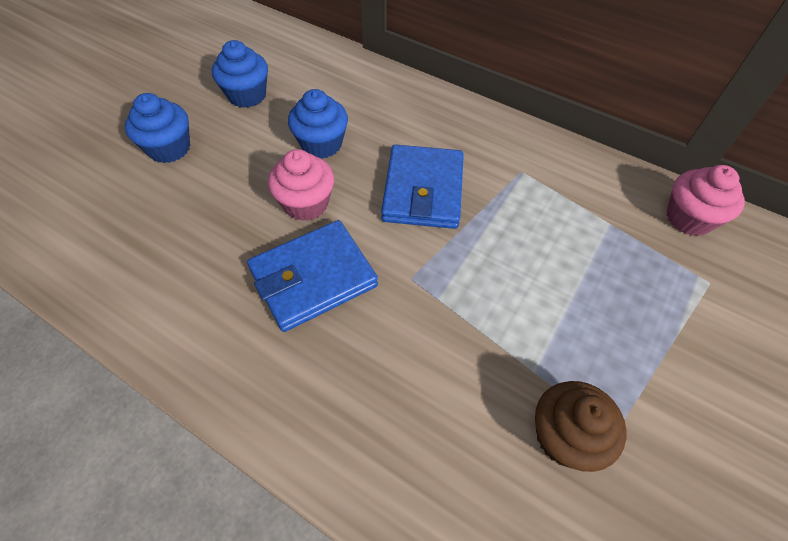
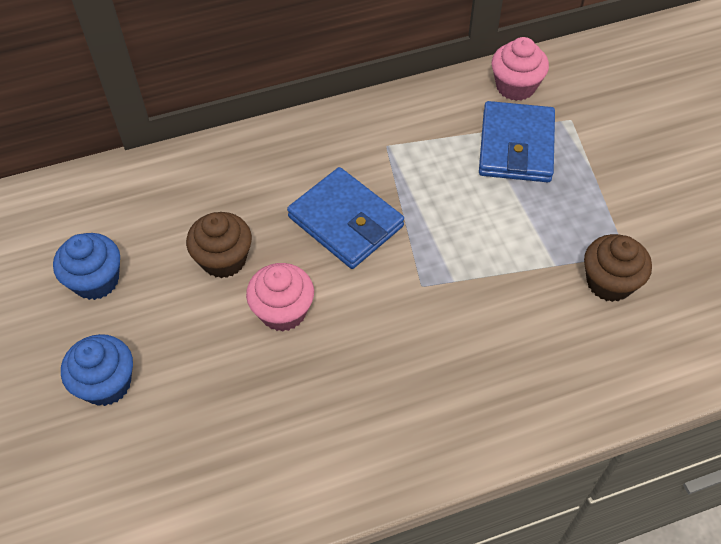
camera: 50 degrees left, 0 degrees up
(313, 278) = (365, 350): blue wallet -> blue wallet (516, 146)
(321, 144) = (224, 259): blue cupcake -> brown cupcake

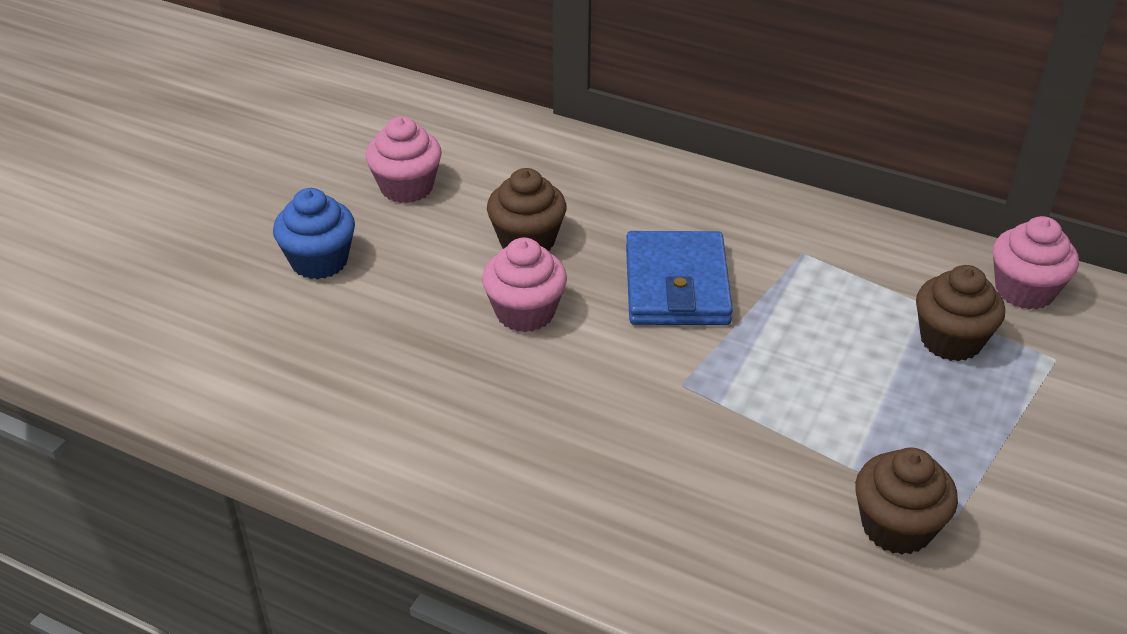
camera: 45 degrees right, 15 degrees down
(96, 280) = (406, 187): blue cupcake -> pink cupcake
(516, 146) = (950, 340): blue wallet -> brown cupcake

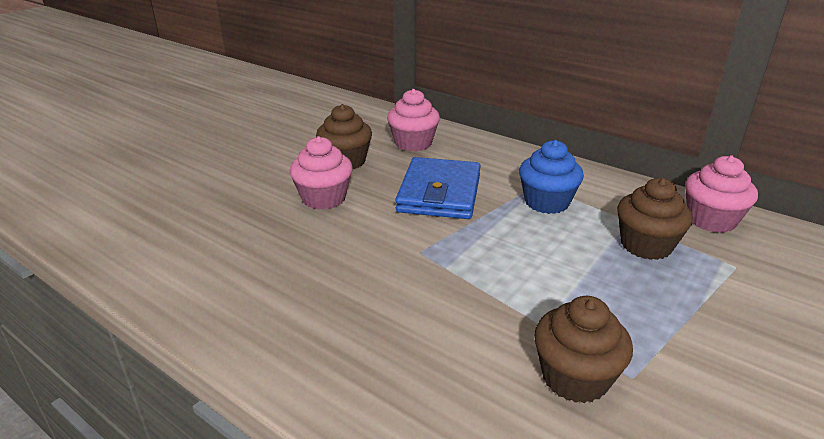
camera: 10 degrees right, 10 degrees down
(319, 261) = (203, 160): blue cupcake -> blue cupcake (546, 202)
(406, 187) = (282, 130): pink cupcake -> pink cupcake (413, 143)

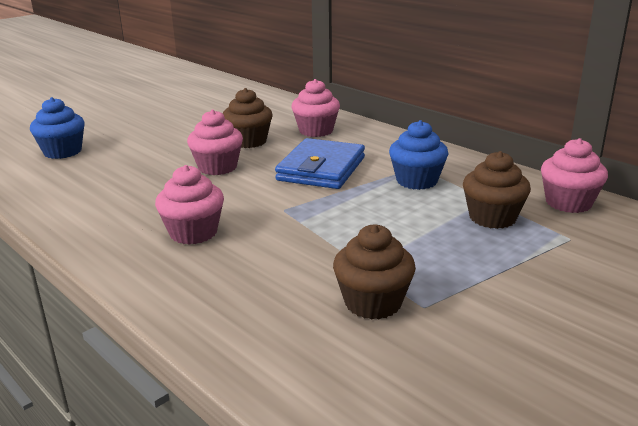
camera: 10 degrees right, 5 degrees down
(133, 188) = (63, 152): none -> blue cupcake
(329, 294) = (193, 233): none -> pink cupcake

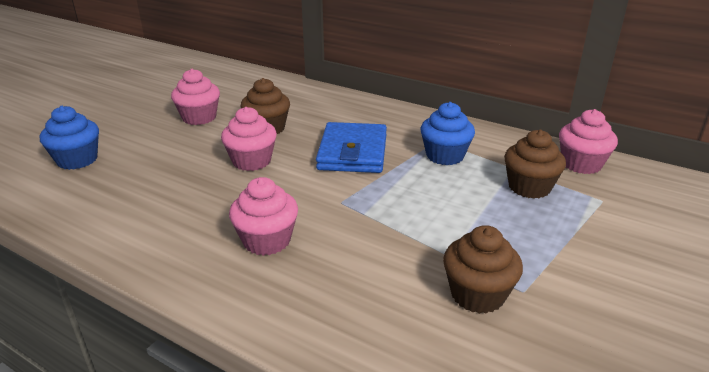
camera: 15 degrees left, 5 degrees up
(316, 131) = (325, 110): pink cupcake -> pink cupcake (199, 118)

